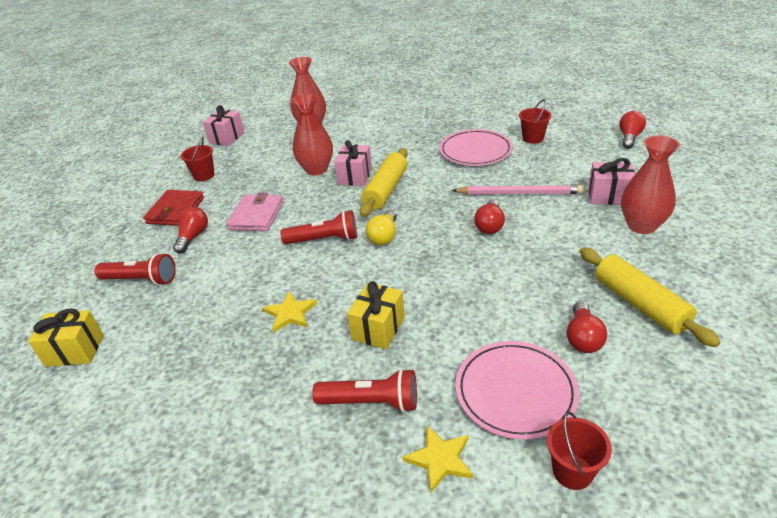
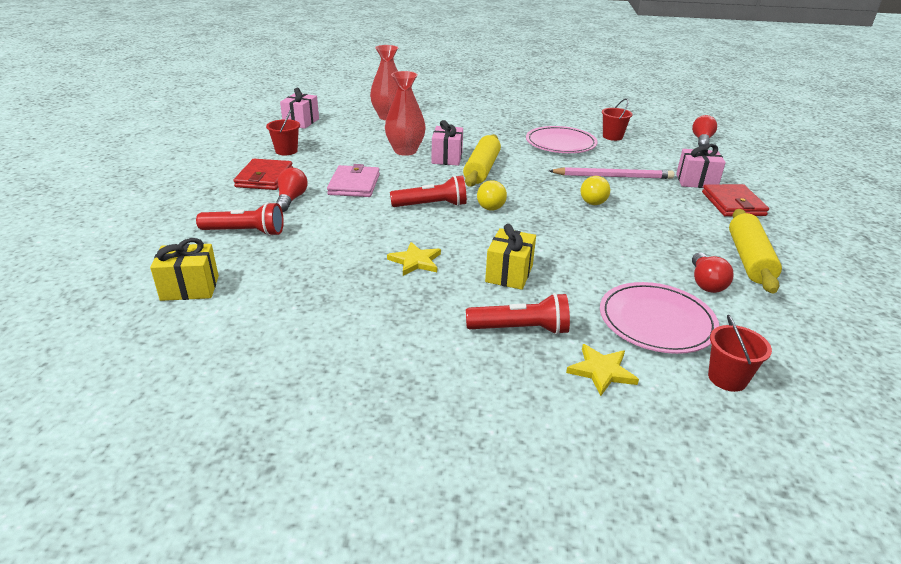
camera: 10 degrees left, 5 degrees down
(490, 225) = (592, 199): red light bulb -> yellow light bulb
(640, 304) = (749, 259): yellow rolling pin -> yellow rolling pin turned 45 degrees clockwise
(641, 226) = (733, 204): red vase -> red wallet

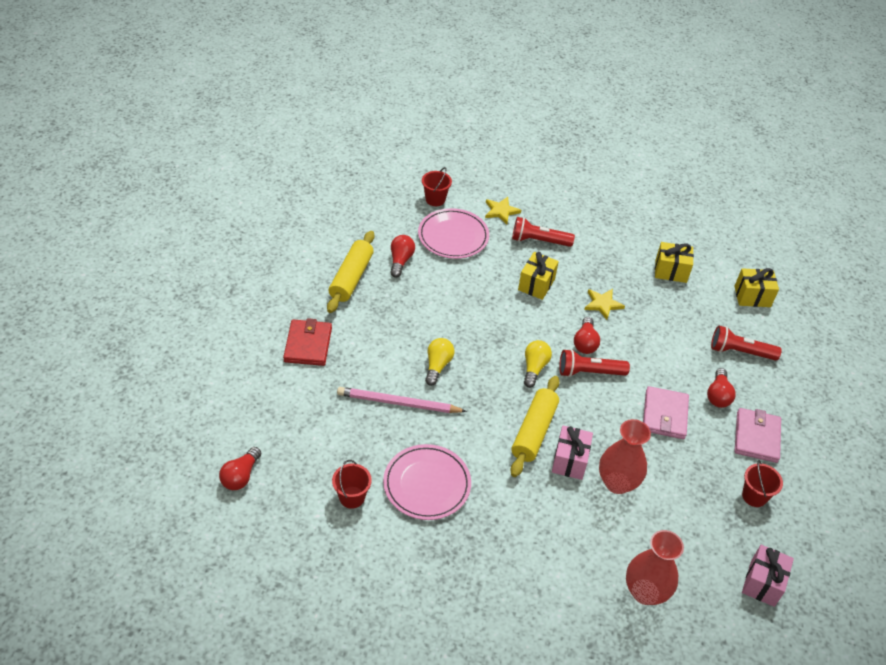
camera: 175 degrees left, 15 degrees up
(264, 178) = (756, 437): red wallet -> pink wallet
(306, 308) = (671, 271): none -> yellow gift
(437, 226) = (585, 343): none -> red light bulb
(696, 181) = (316, 385): pink gift -> none

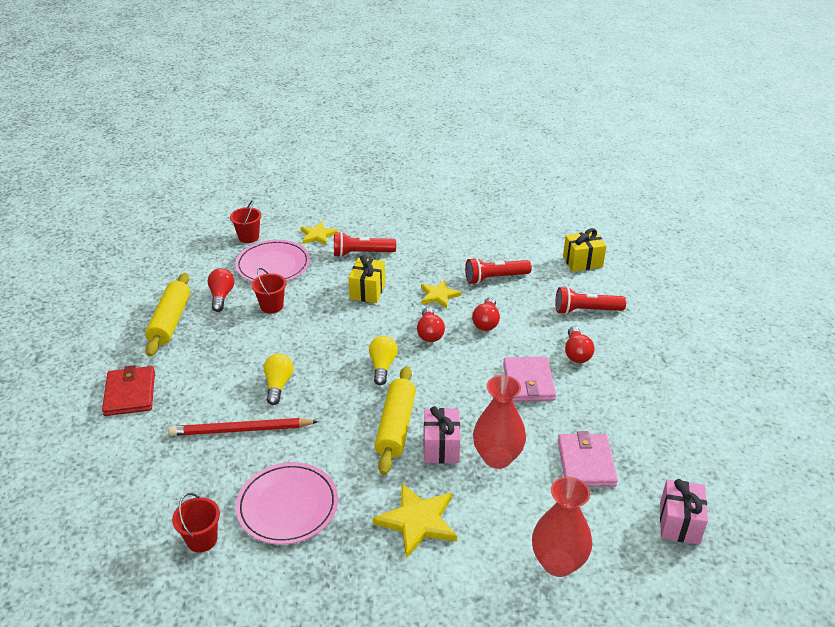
camera: 10 degrees left, 10 degrees down
(241, 476) = (64, 546): red light bulb -> red light bulb (486, 322)
(398, 403) = (241, 430): pink pencil -> red pencil
(534, 525) = (417, 521): none -> yellow star
(589, 372) = (441, 358): red flashlight -> red flashlight (495, 278)
(671, 271) = (498, 255): yellow gift -> none
(754, 496) = (642, 439): red bucket -> red bucket (272, 306)
(756, 437) = (626, 383): pink wallet -> pink wallet (586, 463)

